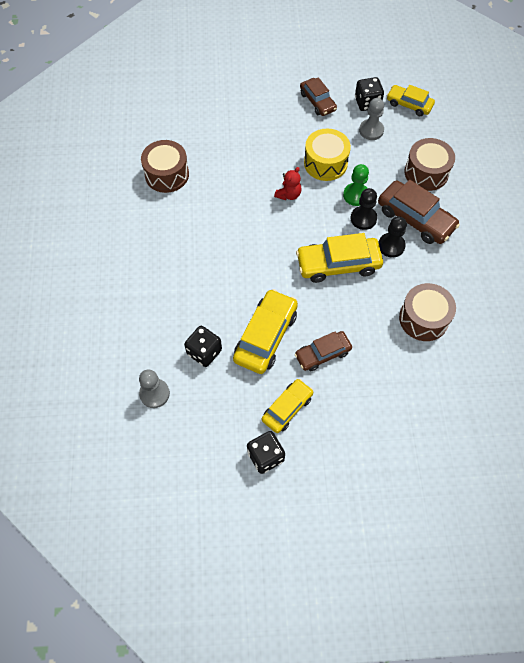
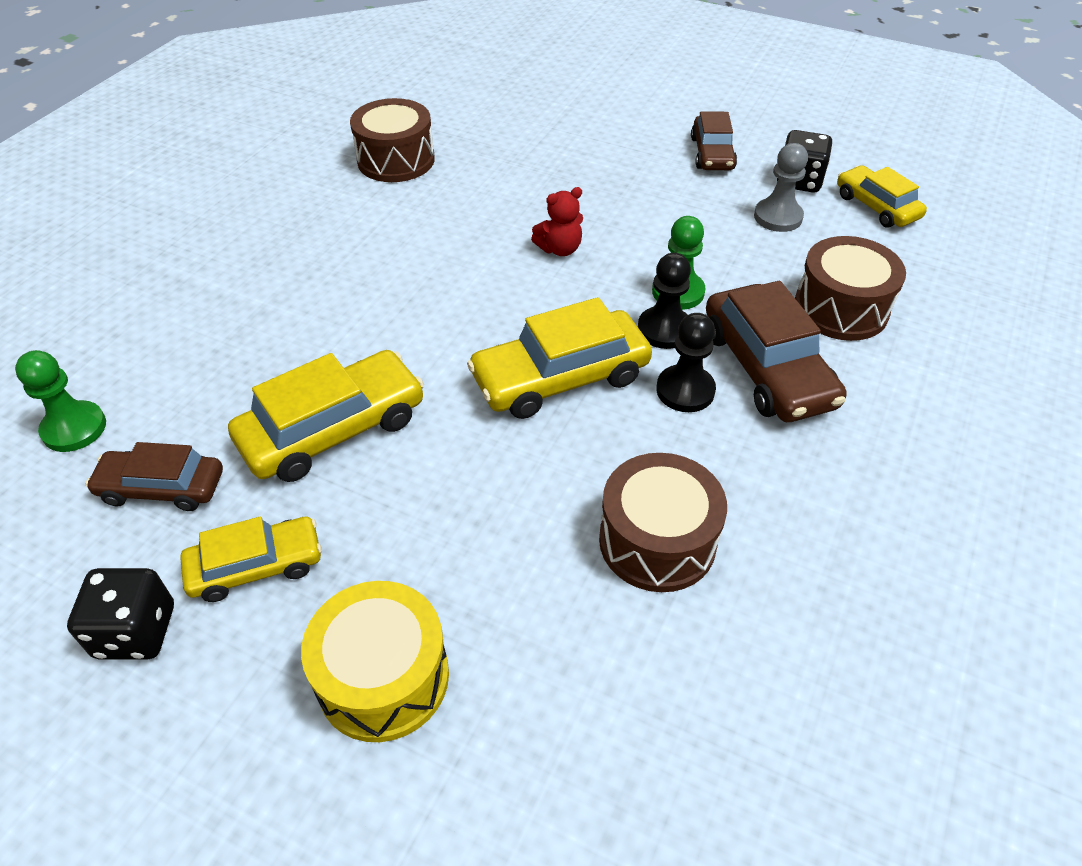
camera: 30 degrees right, 15 degrees down
(154, 394) = (74, 428): grey pawn -> green pawn
(204, 352) = (212, 405): black dice -> none
(322, 354) = (406, 506): brown car -> brown car (162, 488)
(325, 163) = (660, 231): yellow drum -> yellow drum (383, 677)
(338, 264) = (560, 377): yellow car -> yellow car turned 45 degrees counterclockwise

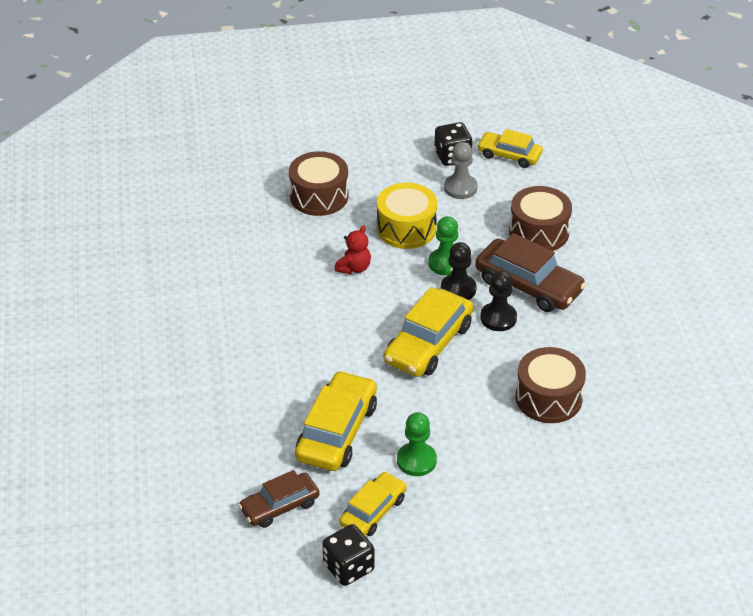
camera: 35 degrees left, 5 degrees down
(74, 428) = (190, 507): green pawn -> green pawn (416, 460)
(383, 677) = (483, 519): yellow drum -> yellow drum (406, 228)
(396, 160) = (184, 254): brown drum -> brown drum (319, 196)
(712, 153) = (384, 159): brown car -> none

